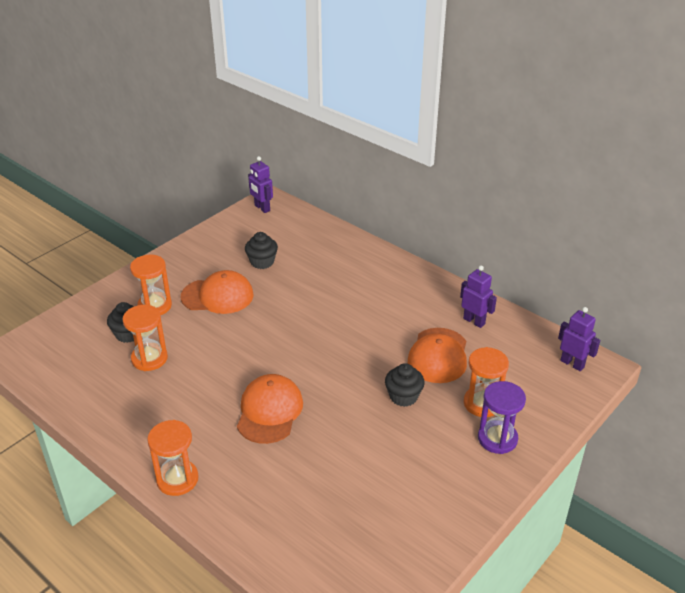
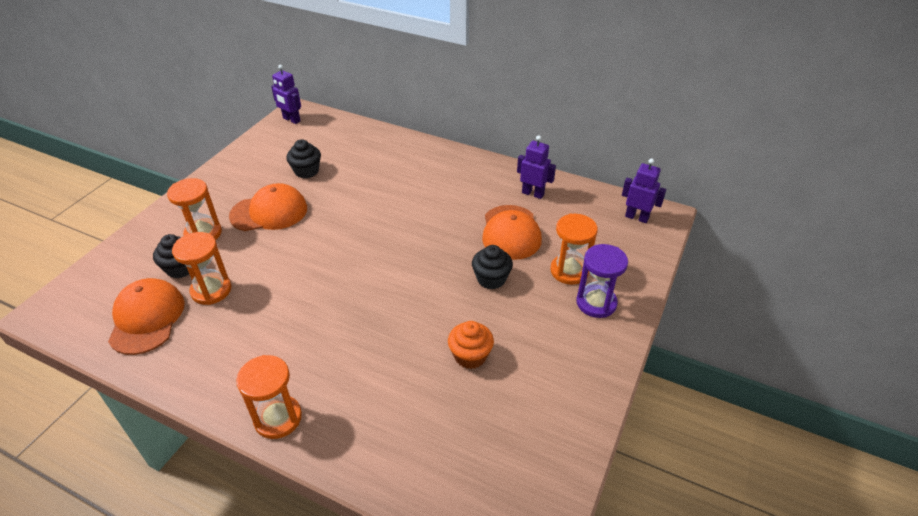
camera: 15 degrees left, 5 degrees up
(269, 411) = (359, 321): orange cap -> orange cap (147, 318)
(360, 462) = (470, 356): none -> orange cupcake

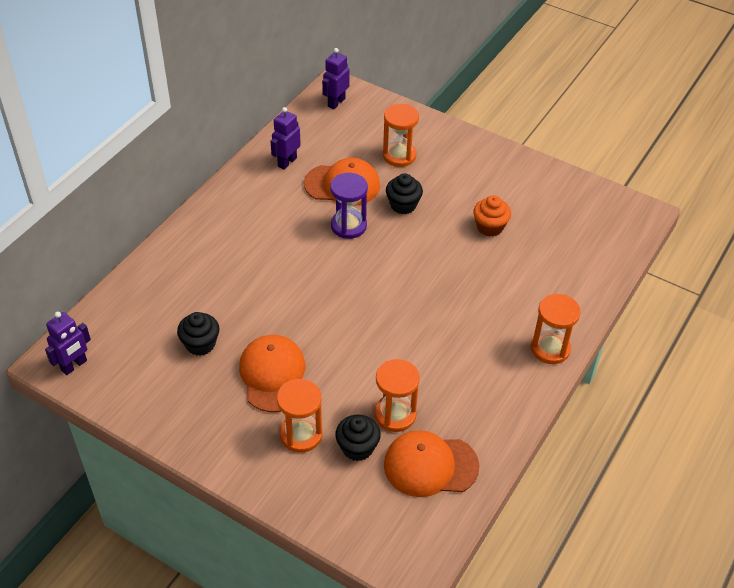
camera: 85 degrees left, 5 degrees up
(596, 303) = (438, 147): purple hourglass -> purple hourglass (348, 226)

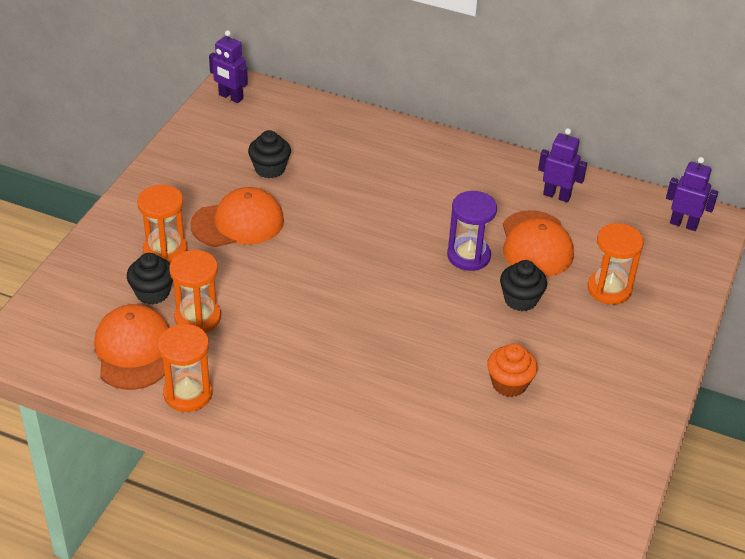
camera: 80 degrees right, 5 degrees down
(550, 348) = (314, 450): orange hourglass -> orange hourglass (188, 393)

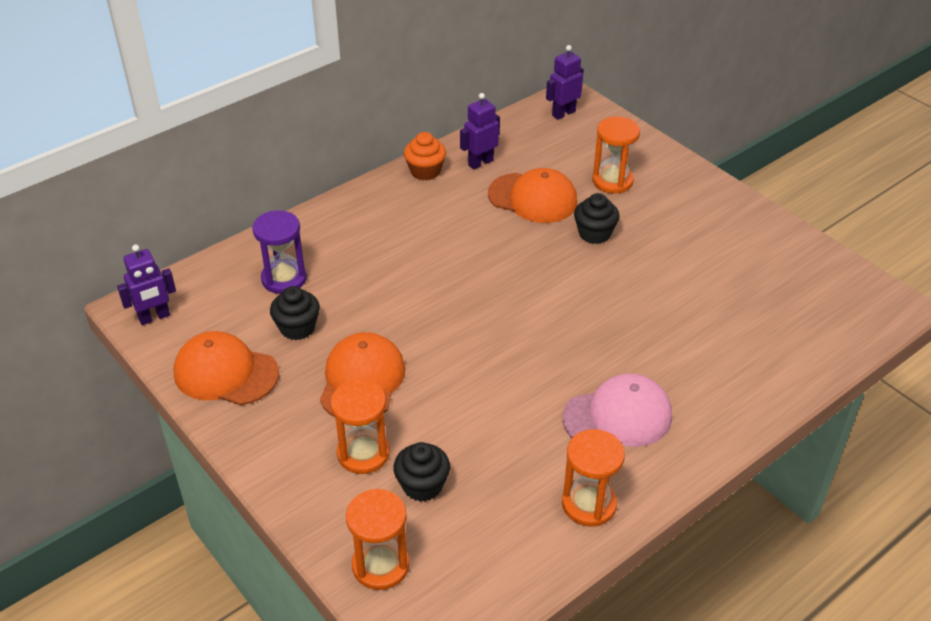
camera: 60 degrees left, 0 degrees up
(133, 350) = (500, 530): orange cap -> orange cap (225, 373)
(197, 318) = (483, 460): orange hourglass -> orange hourglass (380, 565)
(295, 383) = (618, 417): none -> pink cap
(468, 256) = (520, 242): purple hourglass -> purple hourglass (284, 279)
(509, 384) = (690, 279): orange cupcake -> orange cupcake (425, 171)

